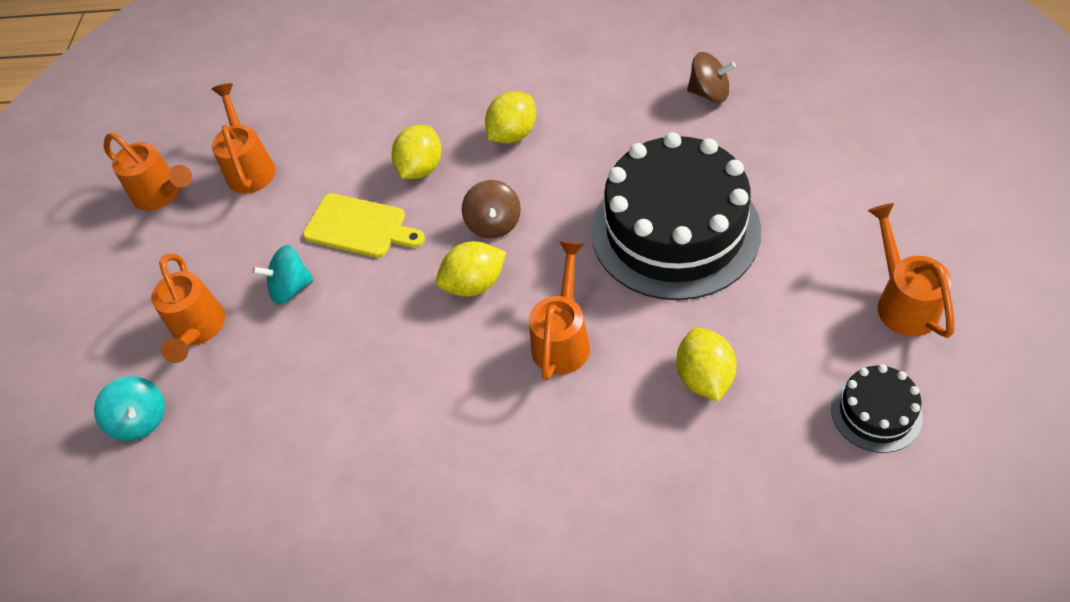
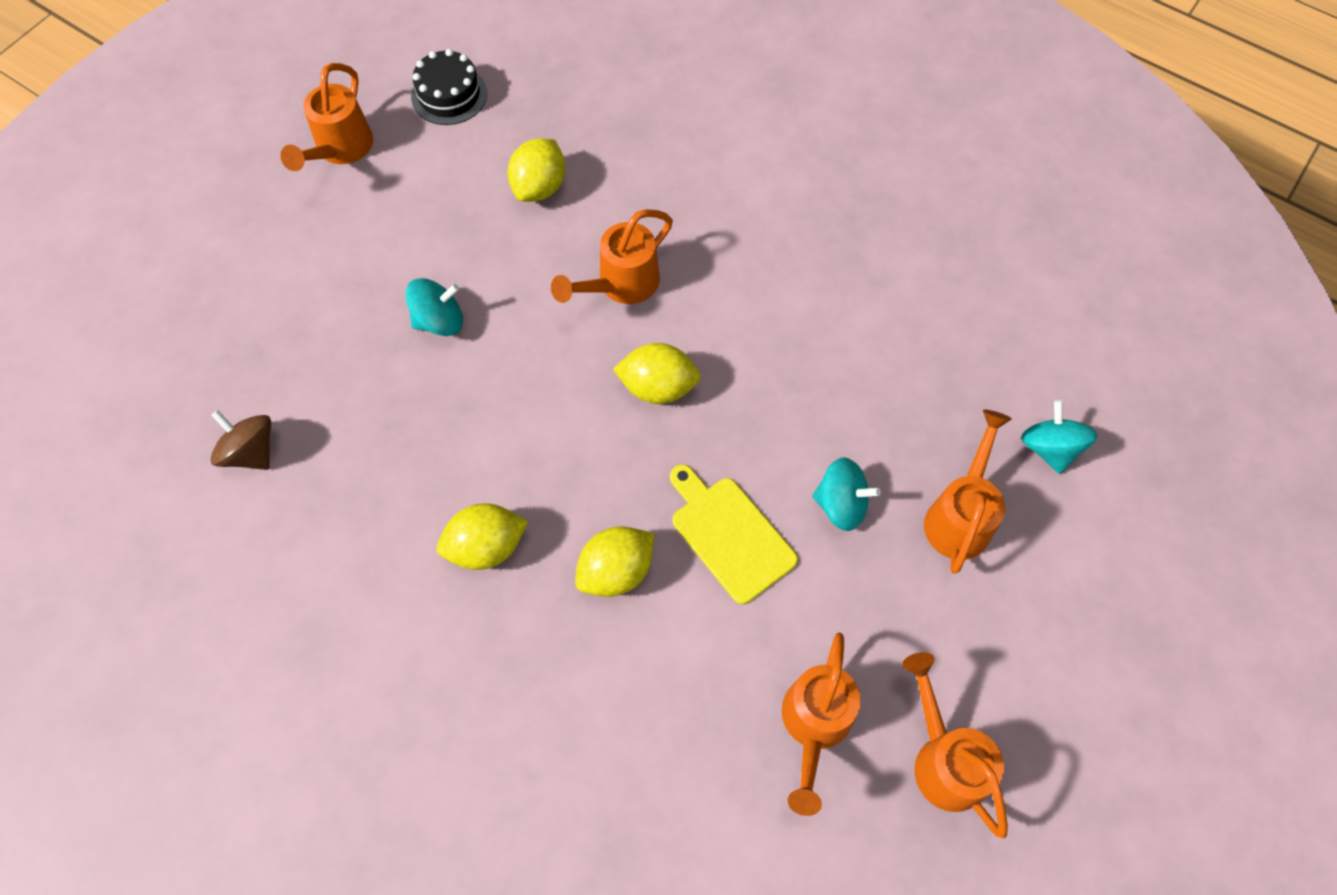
camera: 155 degrees left, 10 degrees up
(494, 223) = (592, 442): brown spinning top -> none
(675, 230) = (439, 321): black cake -> turquoise spinning top

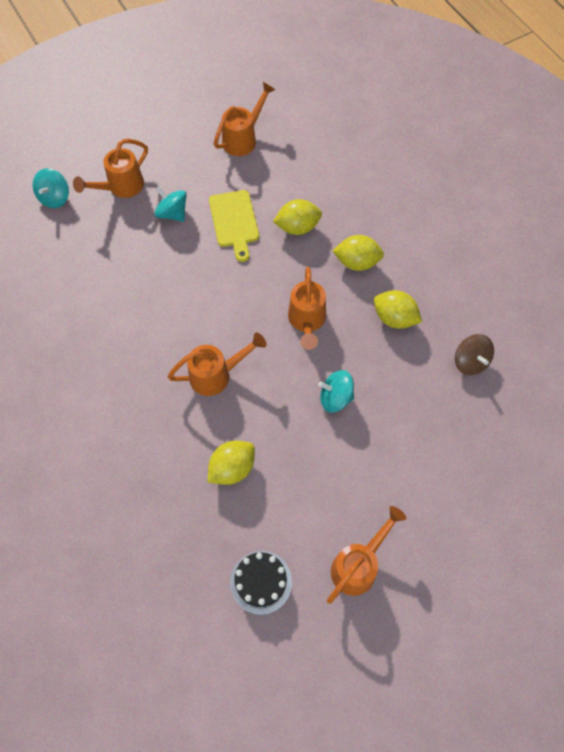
camera: 155 degrees left, 0 degrees up
(658, 387) = (229, 306): yellow lemon -> yellow lemon (394, 318)
(943, 758) = (198, 110): orange watering can -> orange watering can (306, 322)

